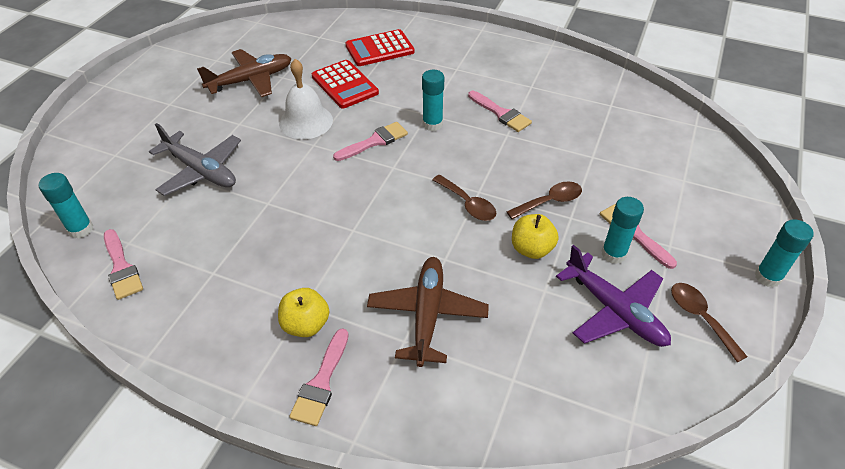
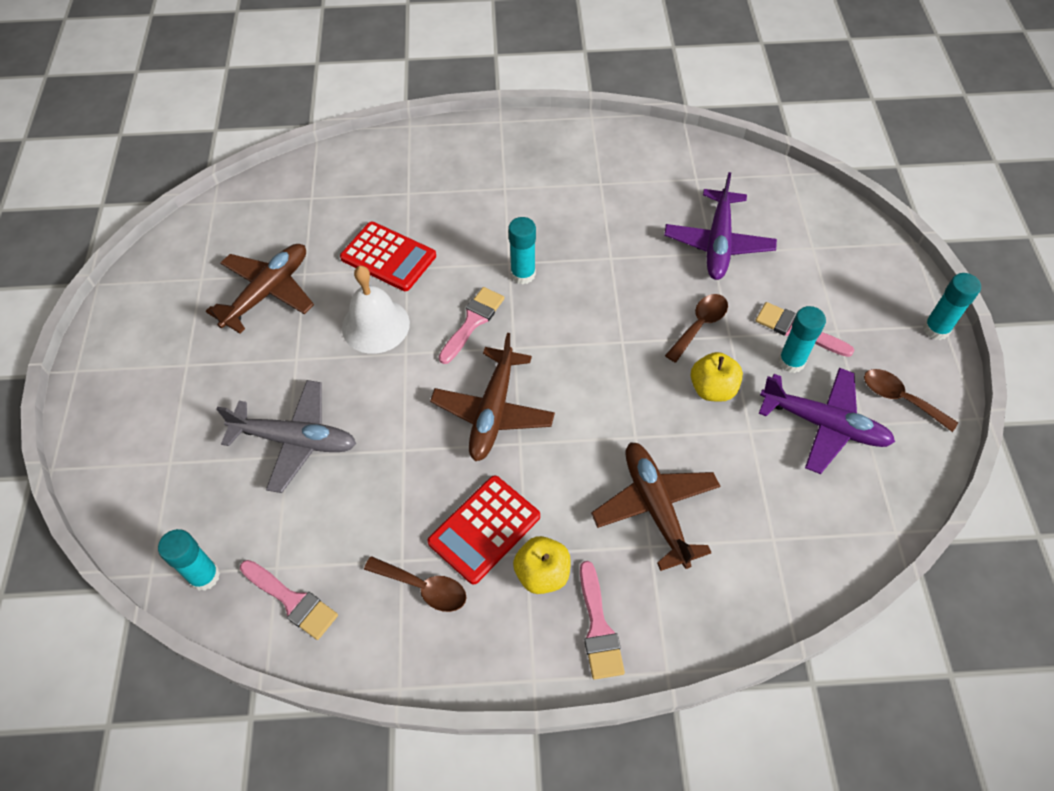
camera: 25 degrees left, 10 degrees up
(348, 202) = (493, 411): none -> brown plane
(379, 49) = (397, 190): red calculator -> red calculator (484, 529)
(468, 204) = (620, 362): brown spoon -> brown spoon (424, 587)
(501, 113) = (589, 232): pink brush -> none
(602, 152) = (718, 243): none -> purple plane

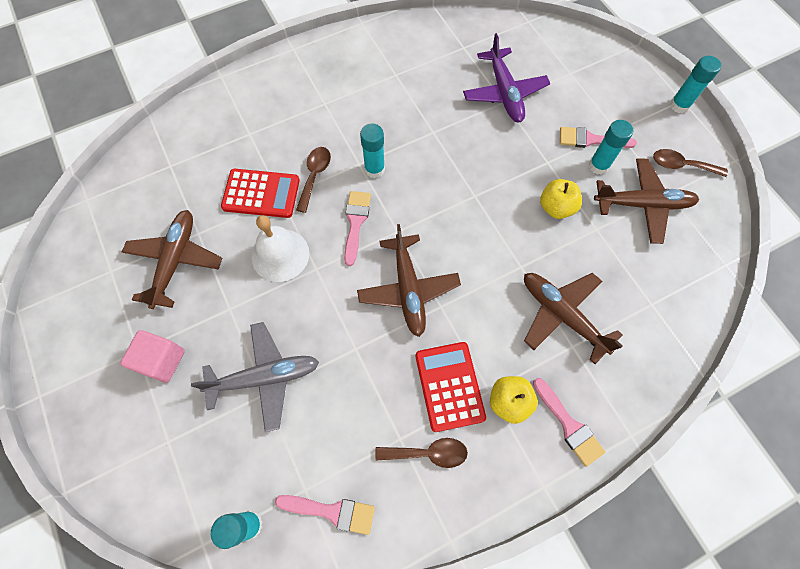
camera: 25 degrees left, 10 degrees up
(204, 383) = (162, 360): none -> pink cube
(484, 529) = (449, 386): red calculator -> red calculator turned 150 degrees clockwise
(700, 325) = (523, 161): brown spoon -> brown spoon (314, 176)
(824, 424) = (642, 204): purple plane -> brown plane

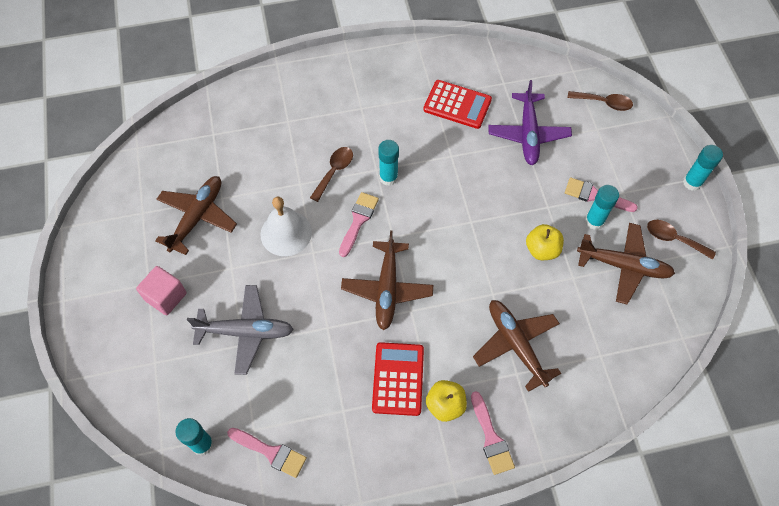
camera: 15 degrees right, 5 degrees down
(261, 194) = (284, 176): red calculator -> red calculator (457, 105)
(428, 453) = (363, 428): brown spoon -> brown spoon (604, 103)

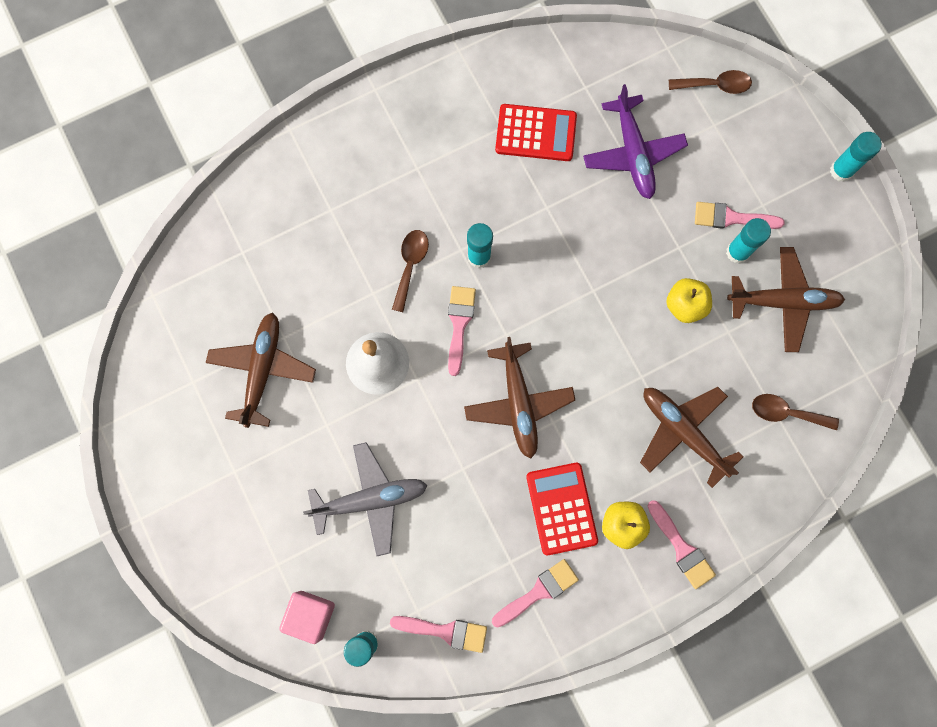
camera: 15 degrees left, 15 degrees up
(166, 297) = (261, 482): pink cube -> pink cube (311, 615)
(359, 441) = (538, 591): none -> pink brush
(673, 239) = (833, 252): brown spoon -> brown spoon (786, 413)

